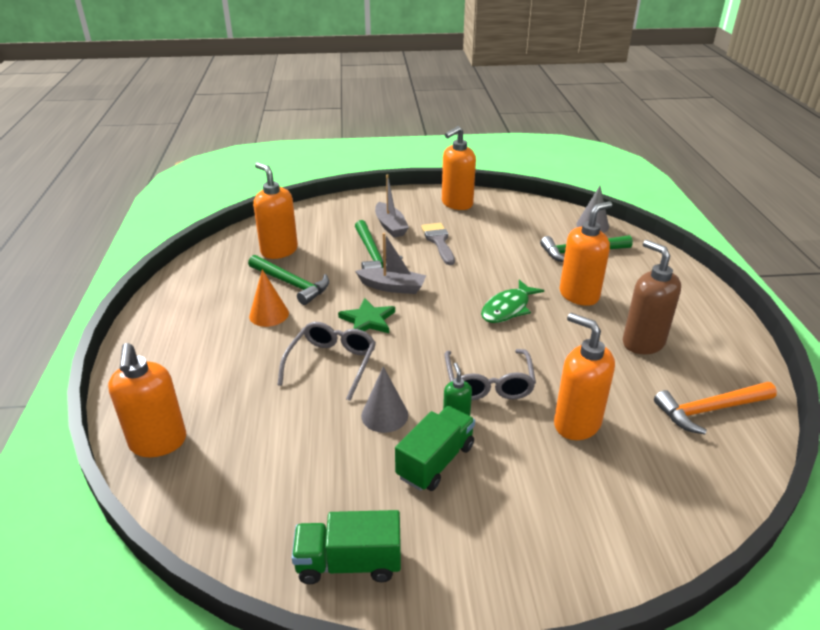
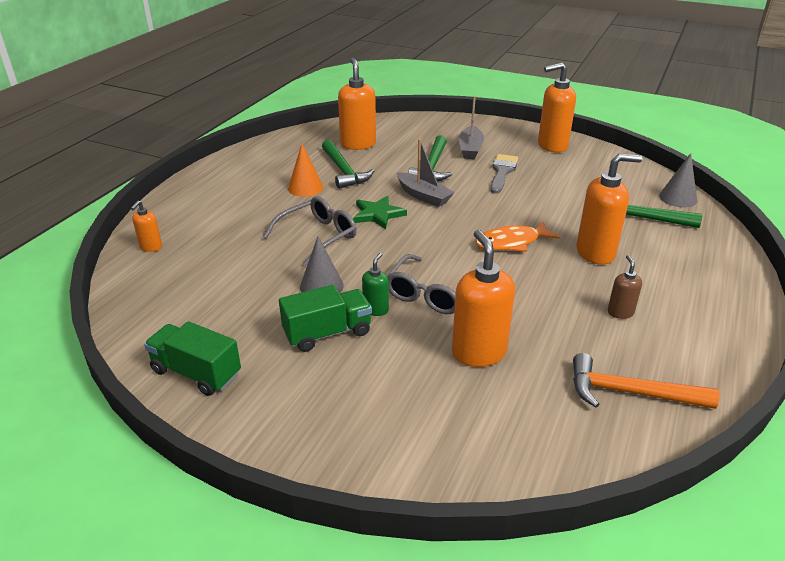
camera: 30 degrees right, 0 degrees up
(158, 443) = (151, 247): orange soap dispenser -> orange soap dispenser, size x0.51
(507, 308) = (511, 242): green fish -> orange fish
(642, 343) = (620, 312): brown soap dispenser -> brown soap dispenser, size x0.51

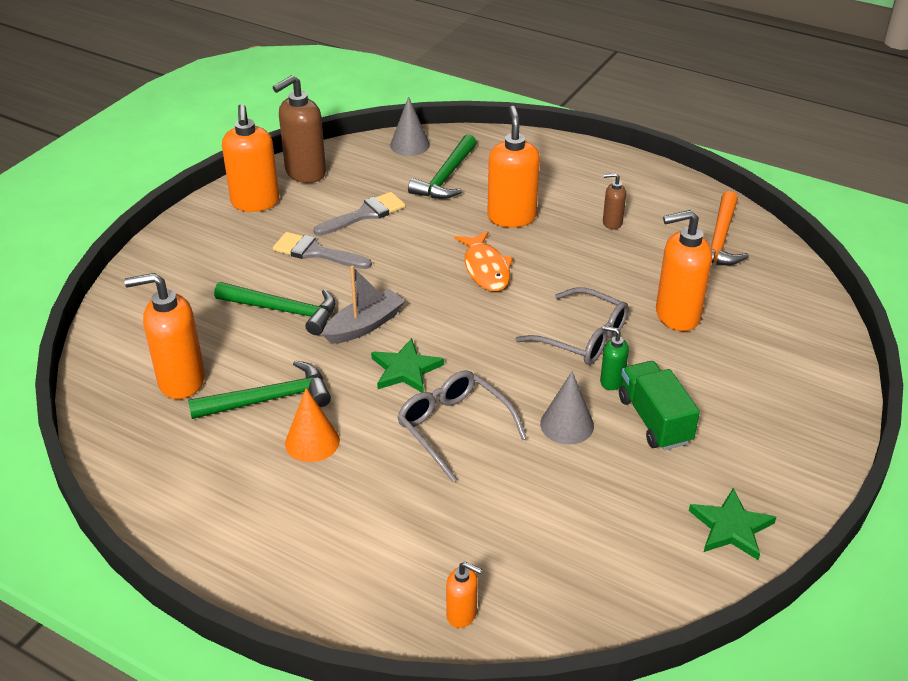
camera: 85 degrees left, 5 degrees up
(196, 373) = (731, 527): green truck -> green star
(470, 149) = (239, 271): grey boat -> none
(561, 186) = (365, 214): none -> grey brush
(602, 159) = (305, 173): none -> brown soap dispenser

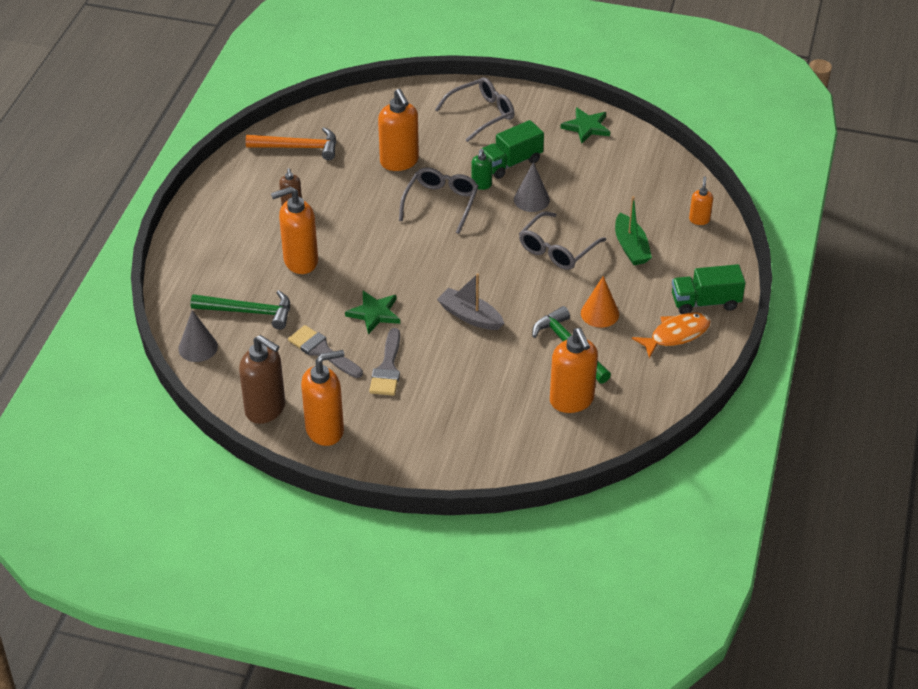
camera: 105 degrees left, 5 degrees up
(277, 565) = (705, 302): none -> green truck
(284, 311) = (470, 366): green hammer -> none
(405, 369) = (510, 284): green star -> green star (374, 313)
(429, 509) = (631, 247): none -> green boat
(486, 269) = (377, 264): orange fish -> orange fish (676, 335)
(776, 412) = (481, 114): none -> grey glasses

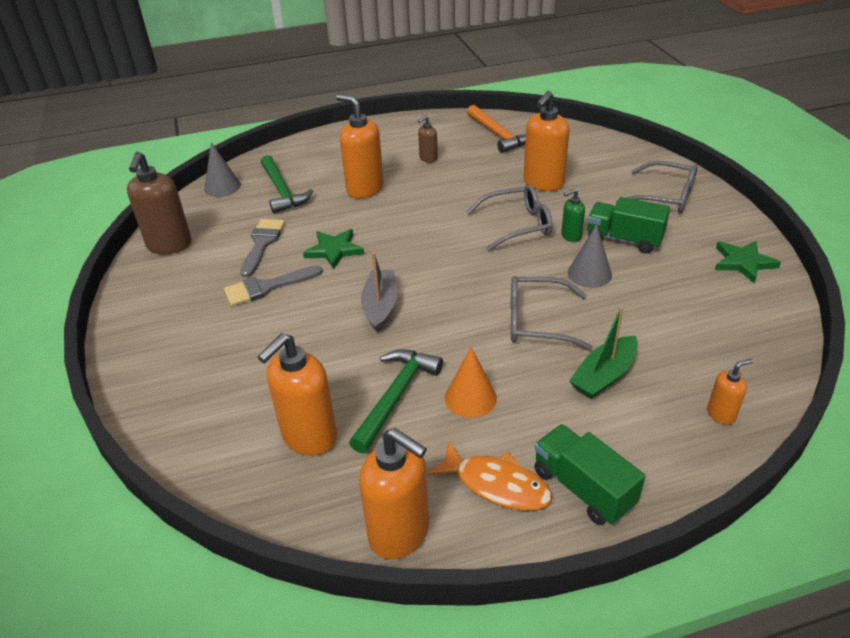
camera: 60 degrees right, 5 degrees down
(325, 430) = (160, 286): orange soap dispenser -> orange soap dispenser (400, 533)

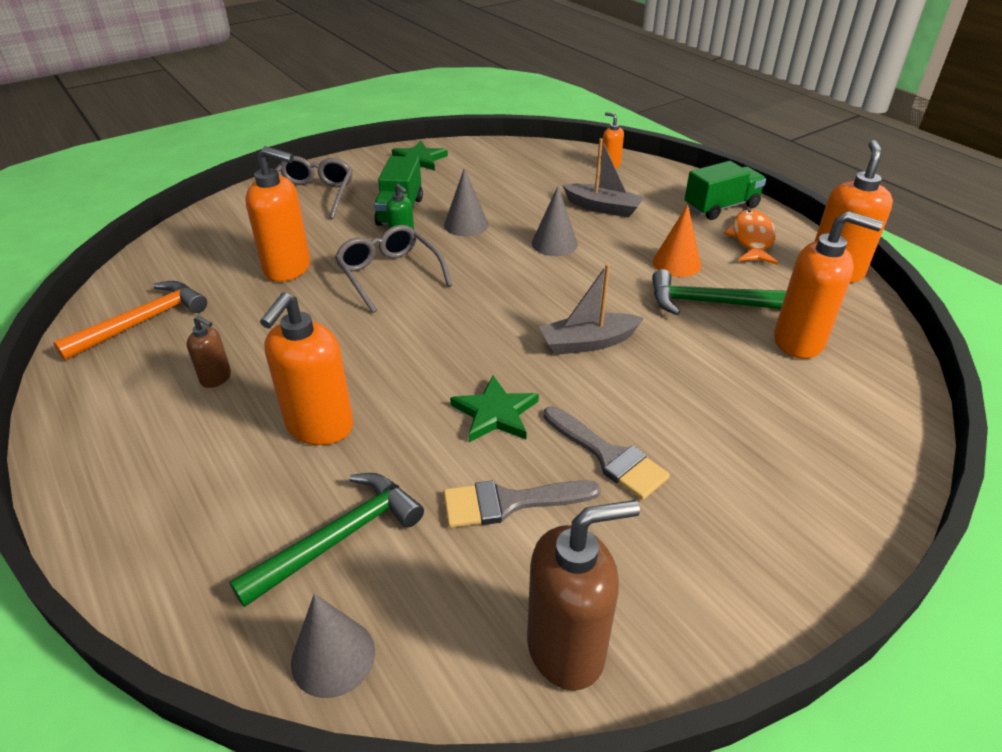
camera: 110 degrees left, 0 degrees up
(537, 322) = (554, 243): grey glasses -> grey cone
(583, 488) = (721, 207): green truck -> green truck turned 150 degrees counterclockwise
(604, 375) = (603, 208): green boat -> grey boat

